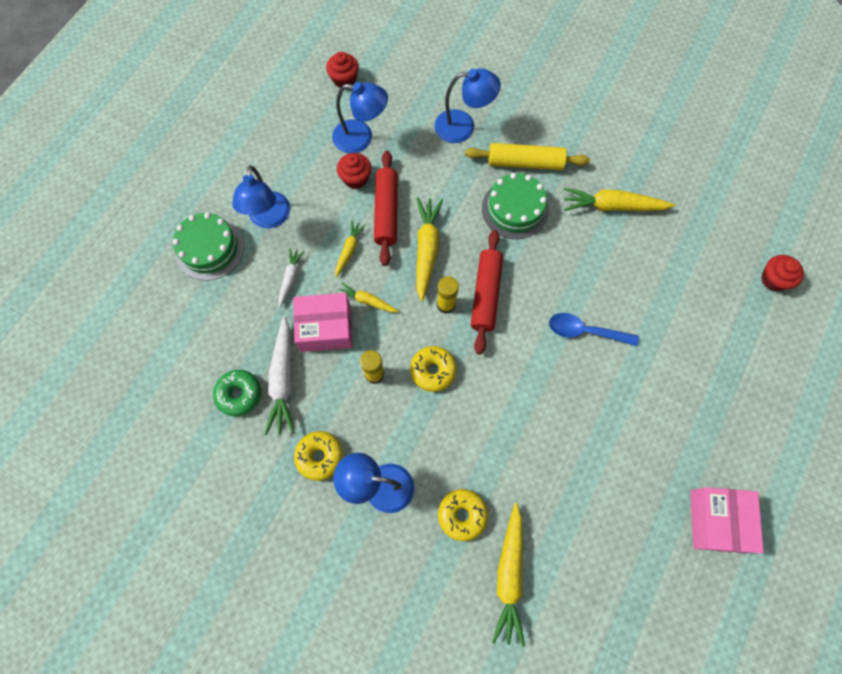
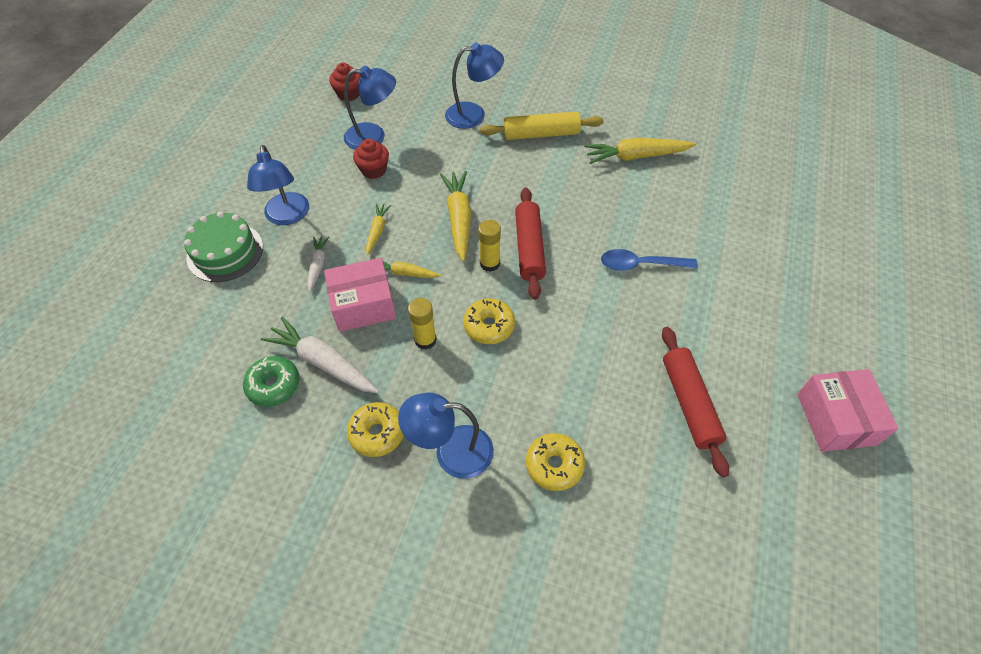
camera: 10 degrees left, 15 degrees down
(283, 380) = (323, 362): white carrot -> white carrot turned 135 degrees clockwise
(386, 212) = (410, 193): red rolling pin -> red rolling pin (689, 403)
(509, 575) = (624, 520): yellow carrot -> none
(515, 209) = (541, 172): green cake -> none
(773, 279) = (810, 192): red cupcake -> none

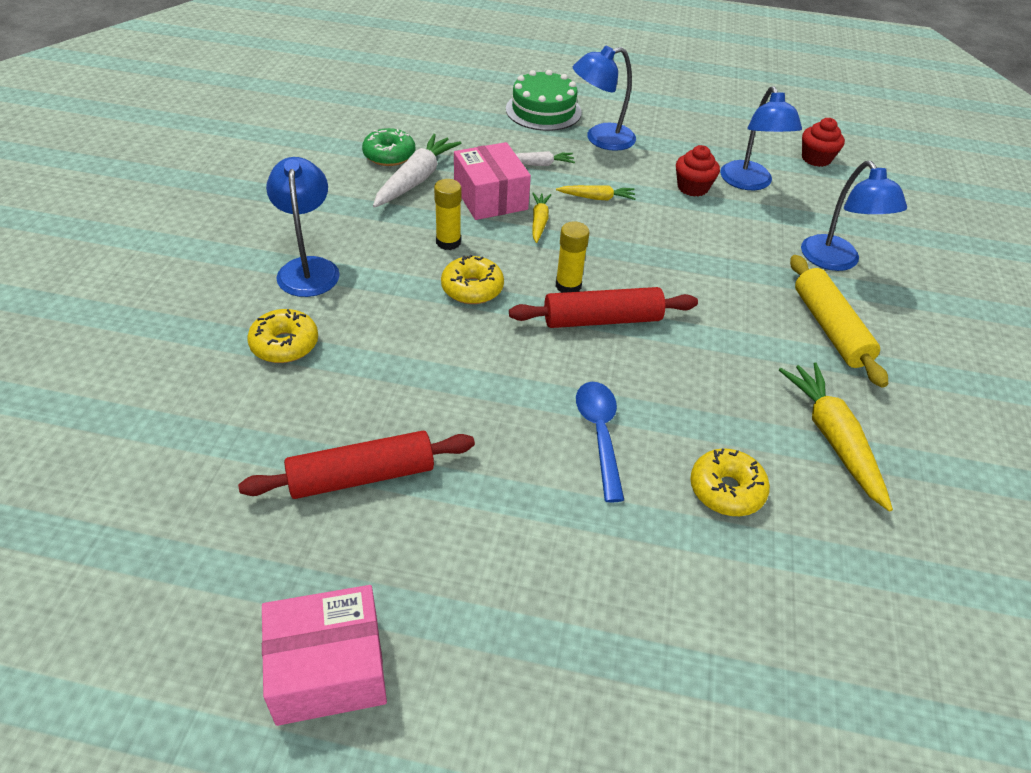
camera: 80 degrees right, 10 degrees down
(377, 433) = (334, 219): yellow donut -> yellow donut (726, 490)
(459, 219) = (635, 257): yellow carrot -> none

